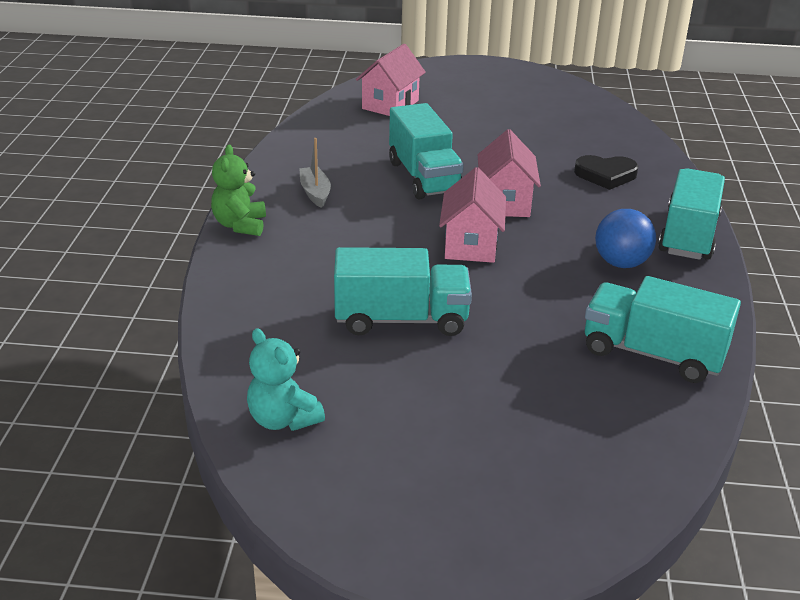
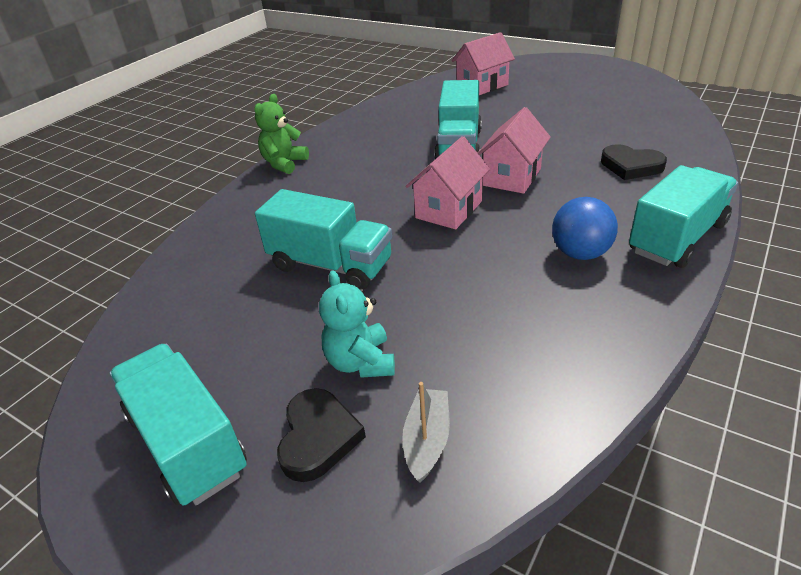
camera: 30 degrees right, 5 degrees up
(283, 419) = (158, 332): turquoise teddy bear -> turquoise teddy bear (360, 362)
(315, 193) = (361, 147): grey boat -> grey boat (427, 440)
(528, 458) = (318, 437): none -> black heart
(652, 354) = (539, 358): turquoise truck -> turquoise truck (187, 442)

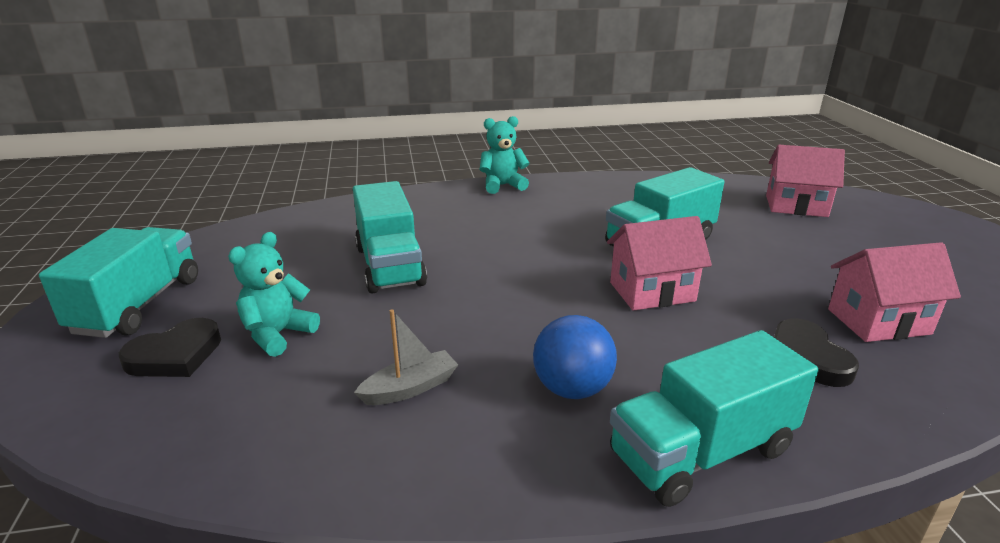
camera: 45 degrees right, 10 degrees down
(284, 163) = (502, 185): green teddy bear -> turquoise teddy bear
(427, 440) = (204, 410): grey boat -> grey boat (410, 388)
(449, 210) = (543, 282): pink house -> pink house (878, 321)
(677, 238) = (701, 452): turquoise truck -> turquoise truck turned 150 degrees clockwise

